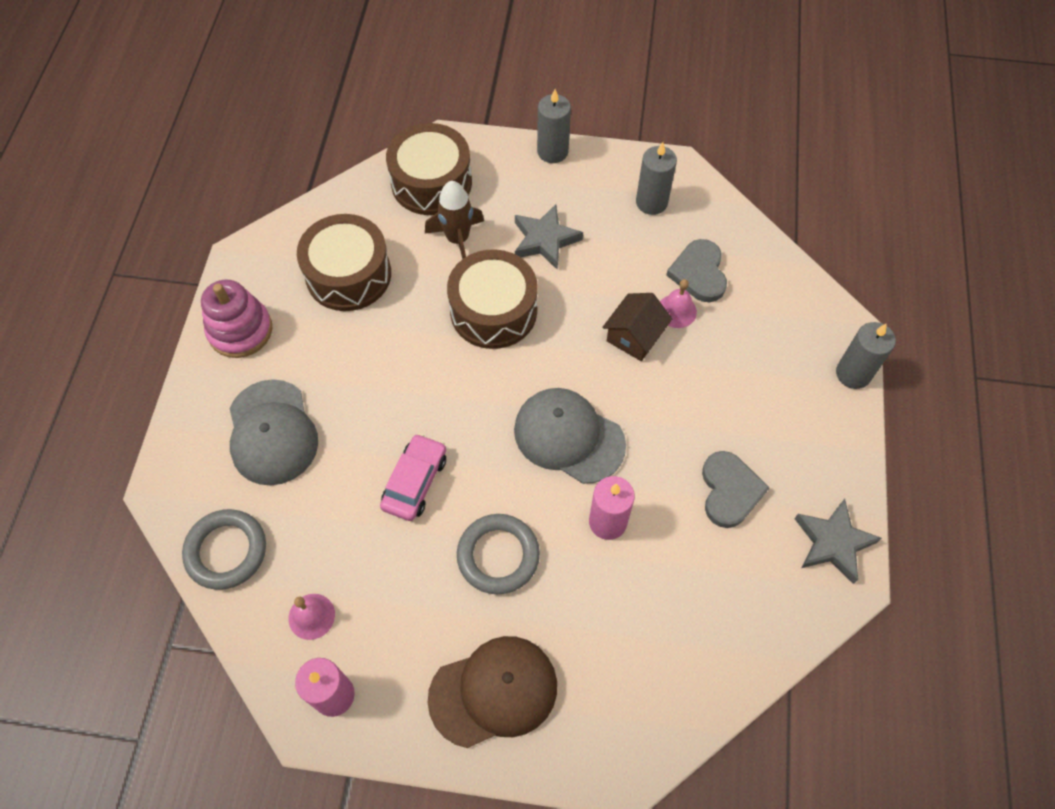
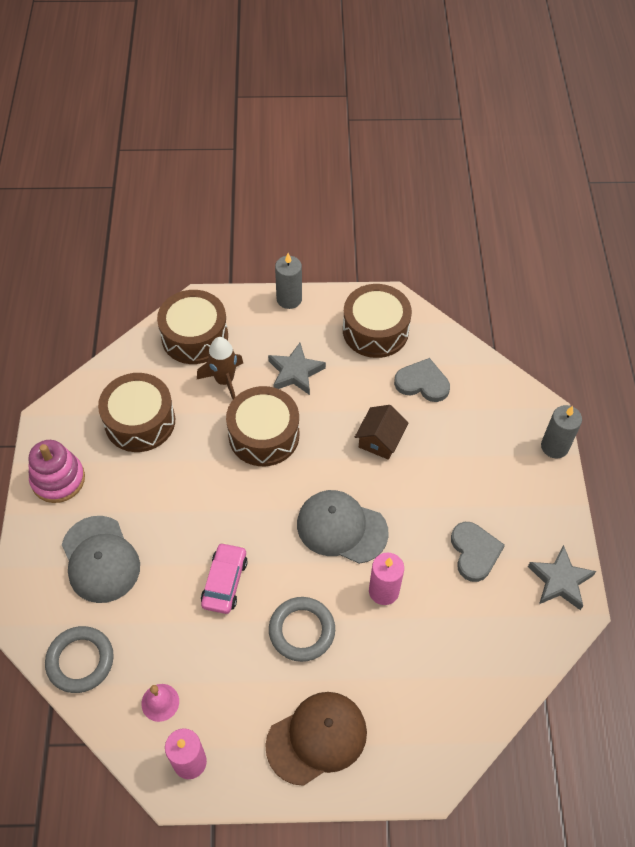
camera: 10 degrees left, 5 degrees down
(651, 202) = (375, 330): grey candle -> brown drum
(676, 311) = (410, 415): pink bell -> none
(699, 273) = (422, 383): grey heart -> grey heart turned 120 degrees clockwise

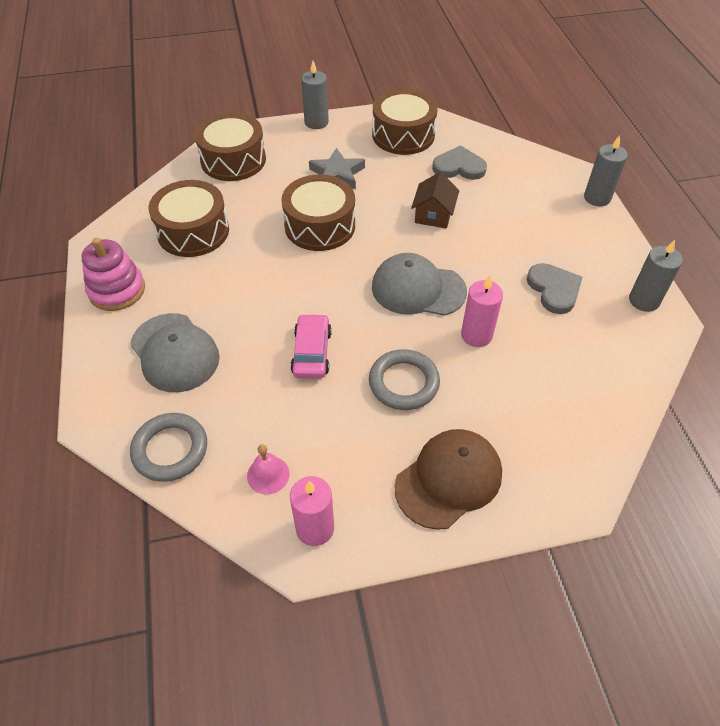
camera: 10 degrees left, 5 degrees down
(224, 381) = (270, 189): brown rocket -> none
(560, 581) = (644, 300): grey star -> grey candle

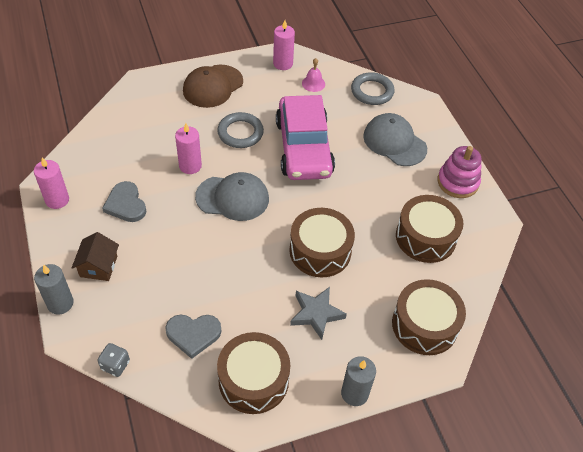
camera: 170 degrees right, 0 degrees up
(311, 352) = (303, 147): pink car -> pink car, size x2.05
(433, 215) = (220, 270): brown house -> brown house (98, 266)
(528, 151) = (115, 365): none -> grey dice
(644, 300) = (57, 200): grey candle -> pink candle

